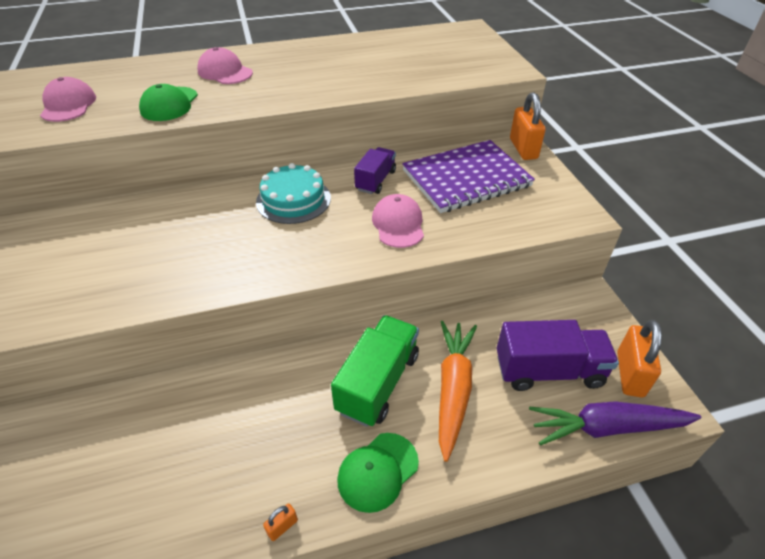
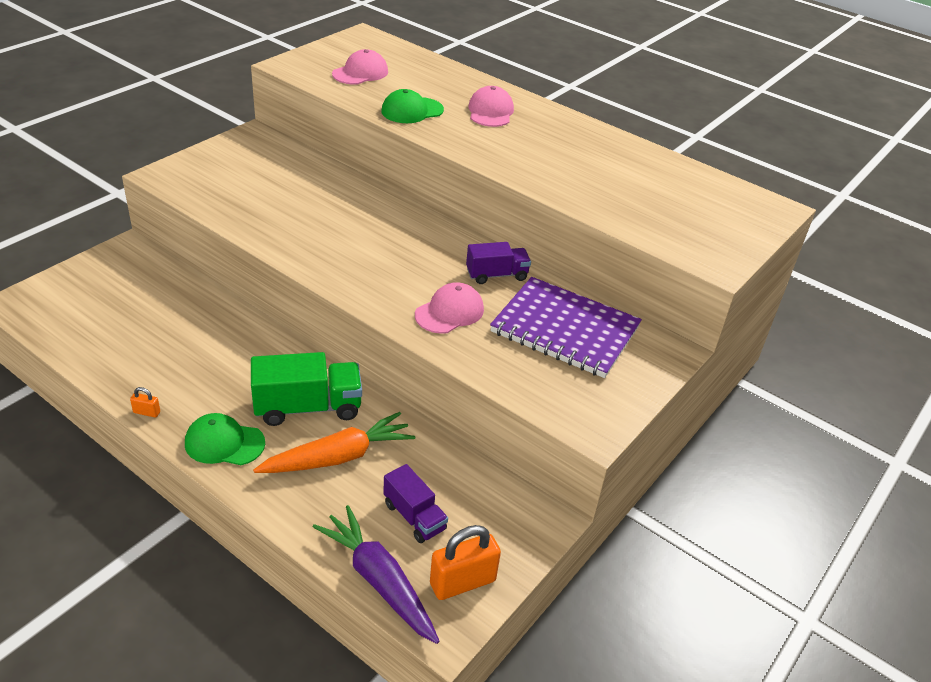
camera: 50 degrees right, 5 degrees down
(293, 200) = (419, 241): turquoise cake -> none
(523, 149) = (667, 353): orange padlock -> none
(548, 371) = (414, 516): purple truck -> purple truck, size x0.62

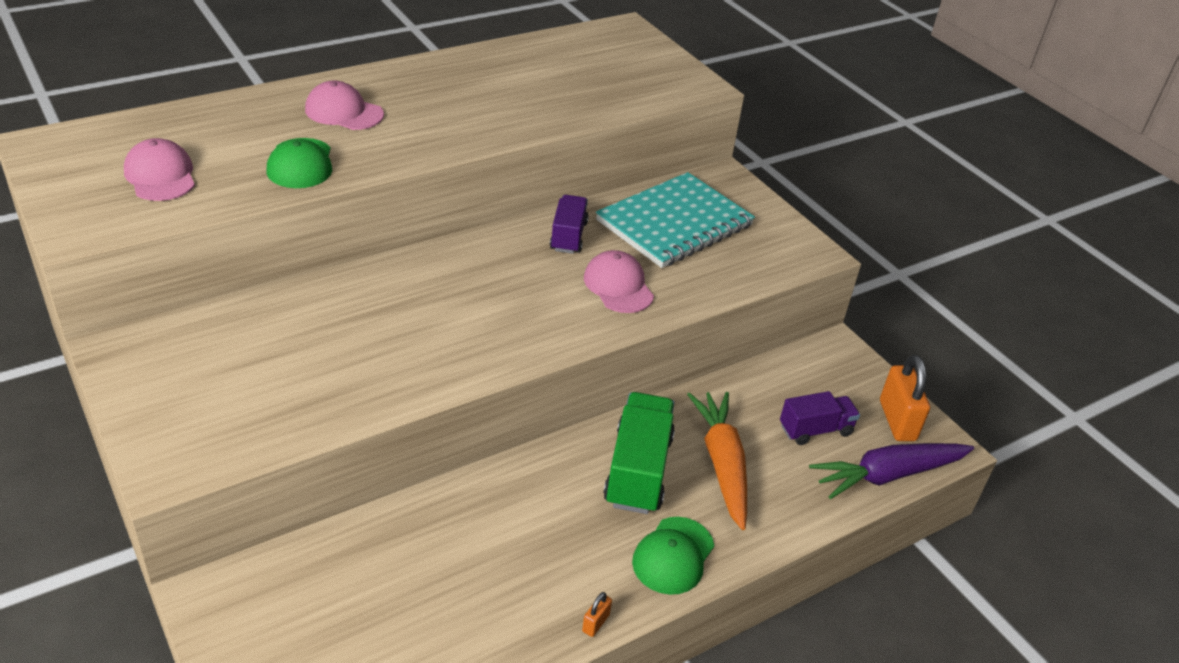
camera: 70 degrees left, 0 degrees up
(565, 330) = (674, 223): purple notebook -> turquoise notebook

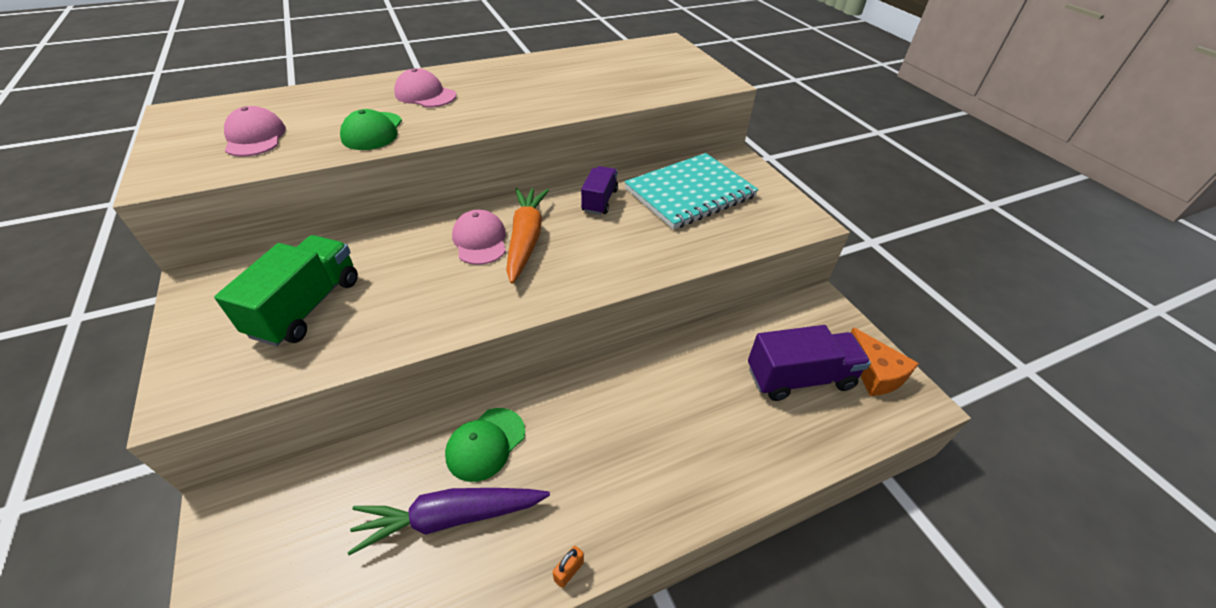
camera: 10 degrees right, 5 degrees up
(618, 286) = (633, 243): pink cap -> pink cap (480, 240)
(638, 471) = (635, 408): green truck -> green truck (307, 307)
(673, 556) = (655, 499): green cap -> green cap (485, 444)
(722, 464) = (711, 406): orange carrot -> orange carrot (526, 239)
(815, 430) = (799, 378): purple truck -> purple truck, size x1.61
(888, 475) = (866, 427): purple carrot -> purple carrot (450, 518)
(897, 420) = (875, 373): orange padlock -> orange cheese

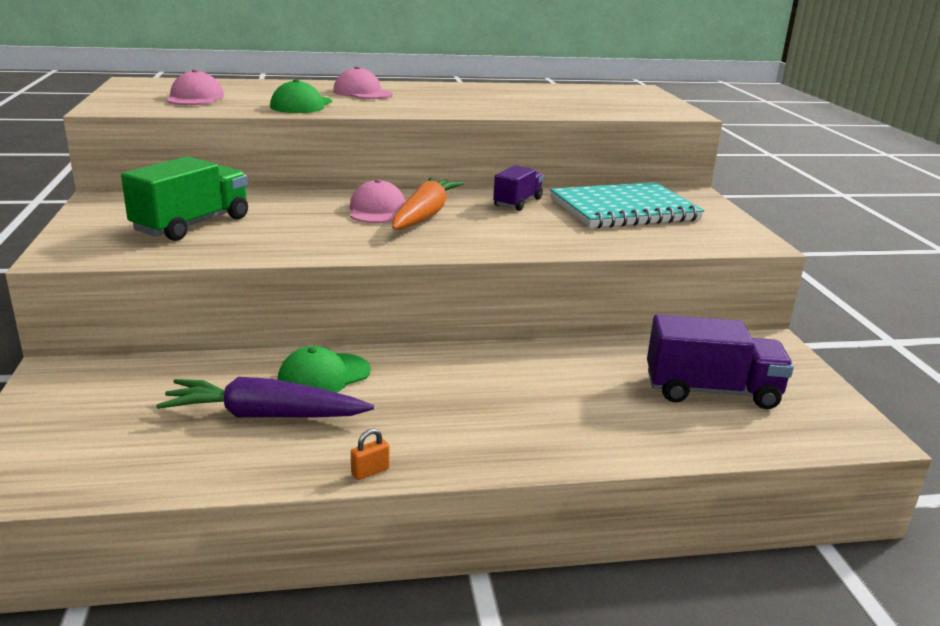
camera: 15 degrees right, 20 degrees down
(875, 373) = (814, 403): orange cheese -> none

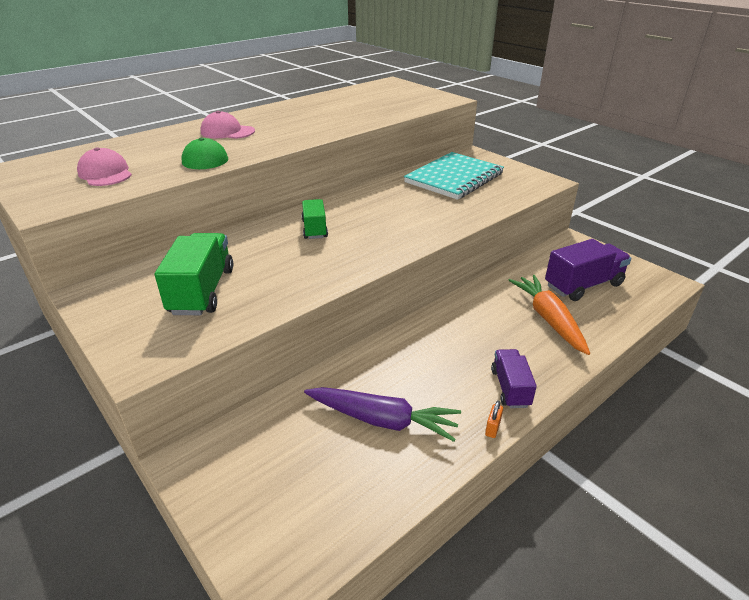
camera: 30 degrees left, 10 degrees up
(264, 415) = (382, 420): purple carrot -> purple carrot turned 135 degrees counterclockwise
(324, 376) = (380, 371): green cap -> none
(377, 210) = (314, 229): pink cap -> green truck
(425, 215) = (350, 222): orange carrot -> orange carrot (548, 319)
(517, 202) = (390, 192): purple truck -> purple truck (510, 388)

